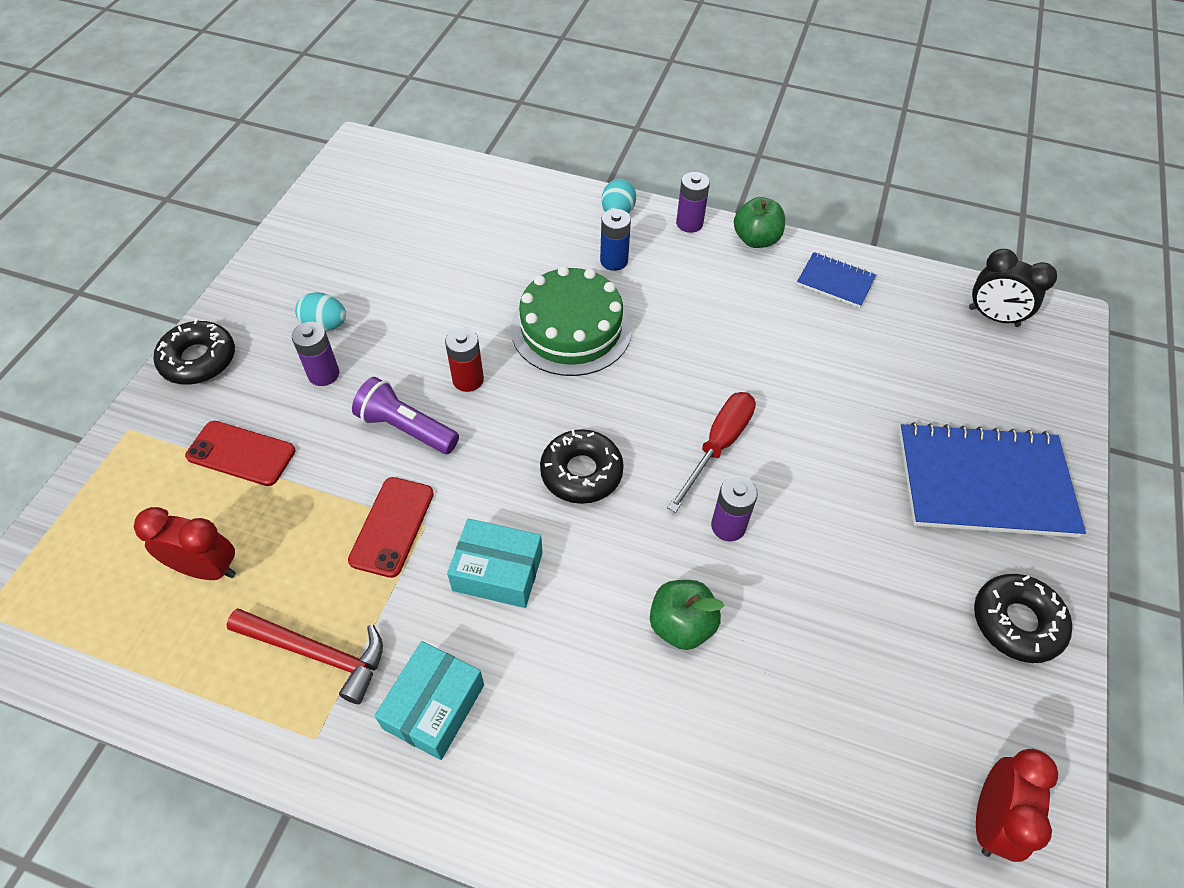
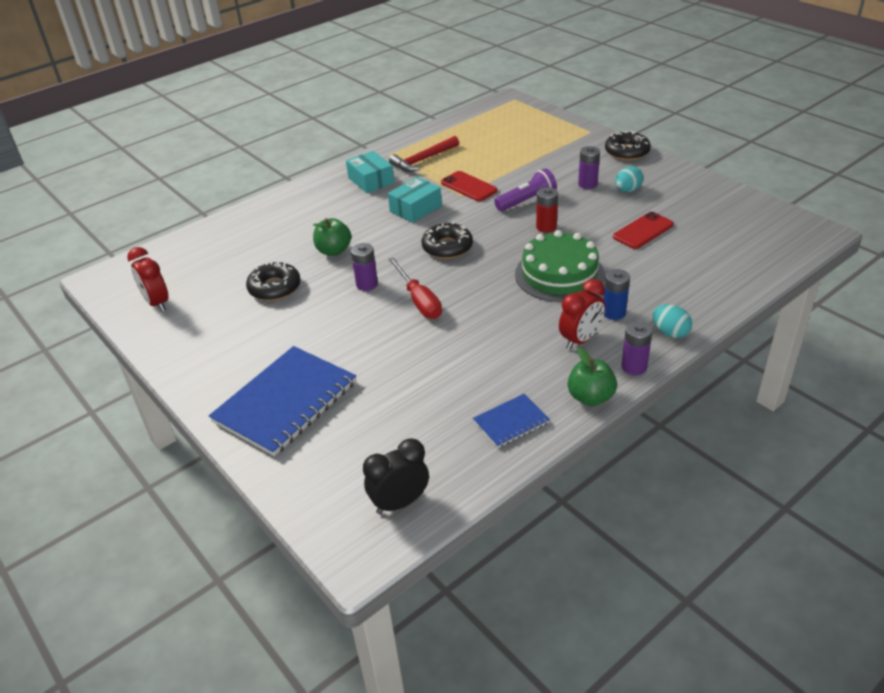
camera: 125 degrees right, 15 degrees down
(207, 569) = (490, 142): red clock -> red clock (580, 340)
(241, 453) = (550, 156): red phone -> red phone (643, 231)
(1016, 622) = (207, 363): black donut -> black donut (274, 288)

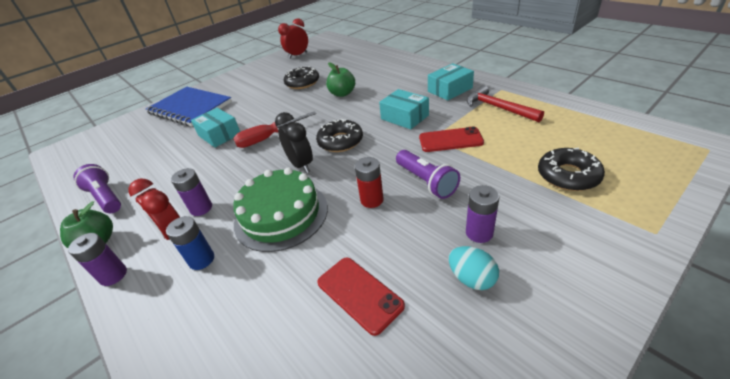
camera: 90 degrees right, 0 degrees up
(367, 284) = (296, 113): purple battery -> purple battery (201, 208)
(392, 347) = (219, 135): none -> turquoise box
(400, 503) = (79, 159): black clock -> black clock (301, 165)
(468, 187) = (450, 140): red phone -> red phone turned 45 degrees clockwise
(511, 422) = (106, 197): blue notebook -> purple flashlight
(627, 152) = (604, 280): black donut -> black donut (568, 175)
(670, 332) = (144, 312): turquoise egg -> none

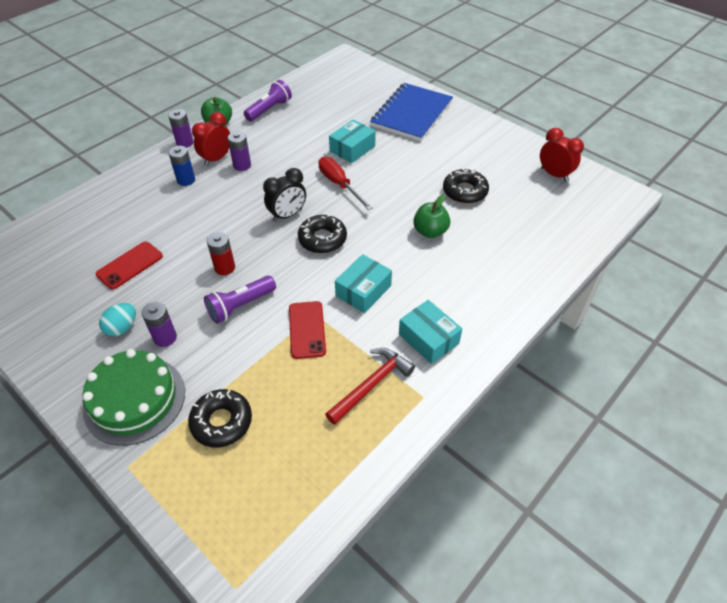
camera: 80 degrees right, 10 degrees up
(281, 215) = (221, 213): green cake -> green cake (134, 399)

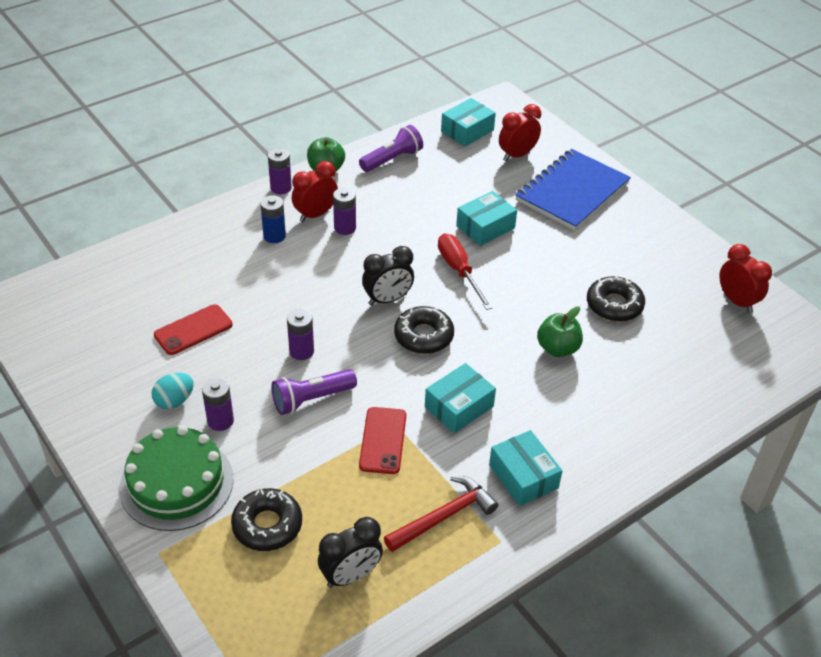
camera: 10 degrees right, 5 degrees down
(224, 268) = (301, 351): red battery -> purple battery
(303, 453) = (350, 575): none -> black clock
(322, 81) = (467, 131): none -> turquoise box
(364, 93) = (517, 155): none -> red clock

